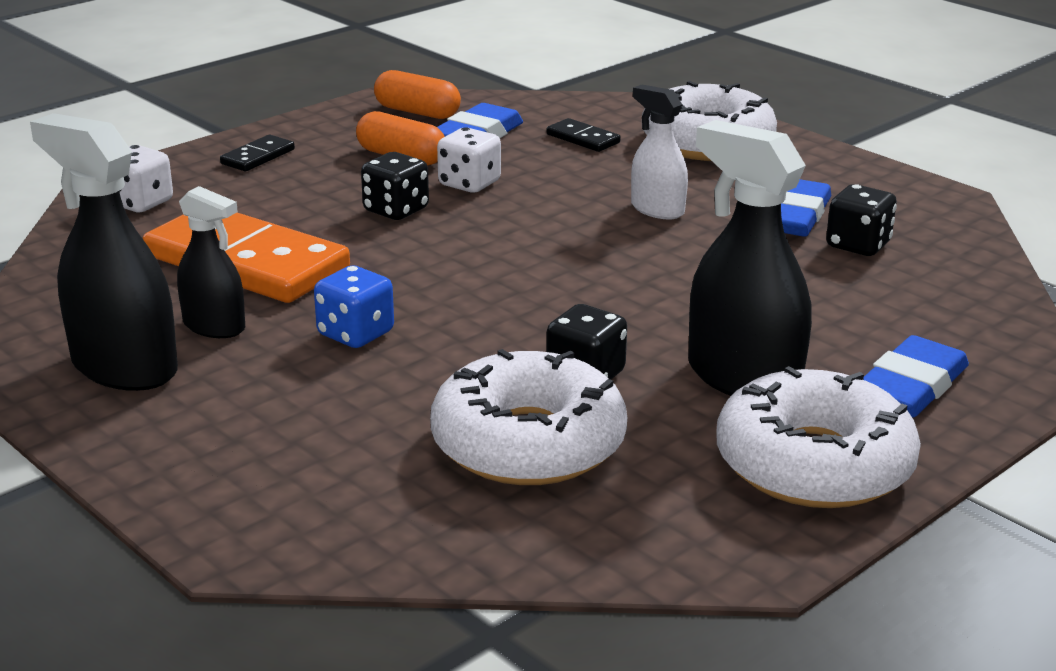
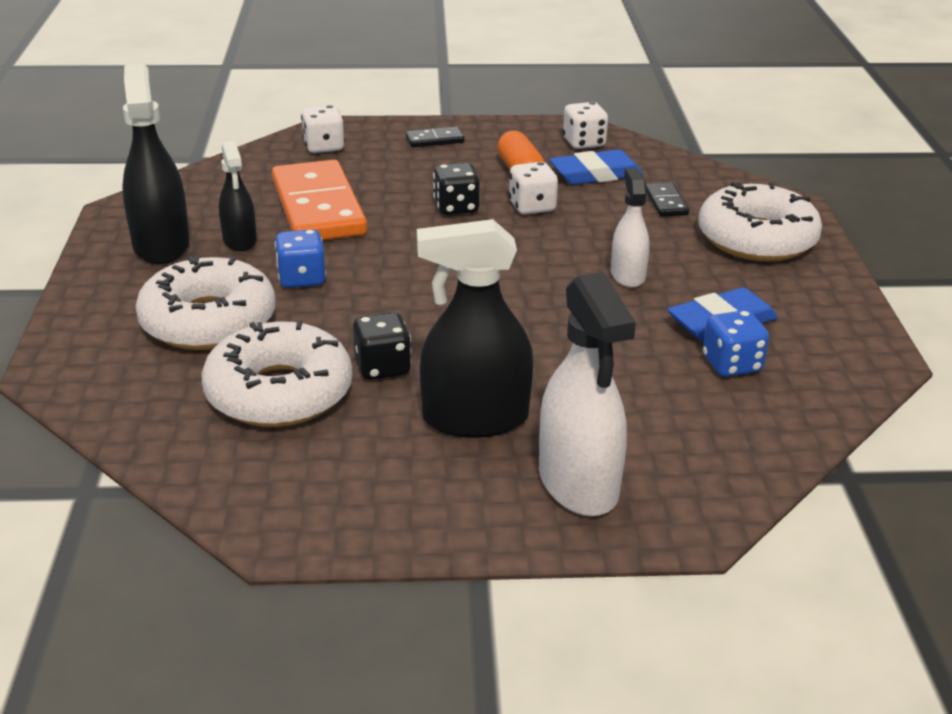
camera: 40 degrees right, 5 degrees up
(417, 112) = (584, 143): orange capsule -> white dice
(743, 378) = (475, 418): black spray bottle -> black spray bottle turned 90 degrees counterclockwise
(814, 464) = (417, 498): white donut -> white donut (208, 321)
(858, 245) = (731, 365): black dice -> blue dice
(911, 387) = (578, 484): blue eraser -> white spray bottle

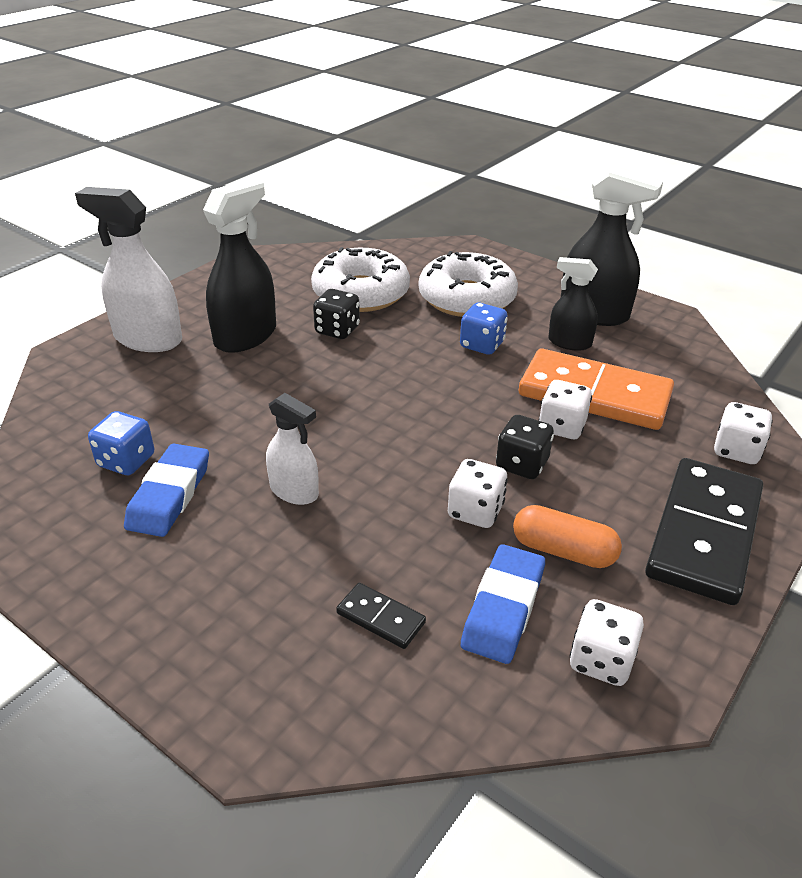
camera: 130 degrees right, 5 degrees up
(385, 207) = (562, 427): none -> white dice
(435, 140) = (703, 533): black domino -> black domino, size x2.33
(756, 239) = (233, 630): white donut -> none

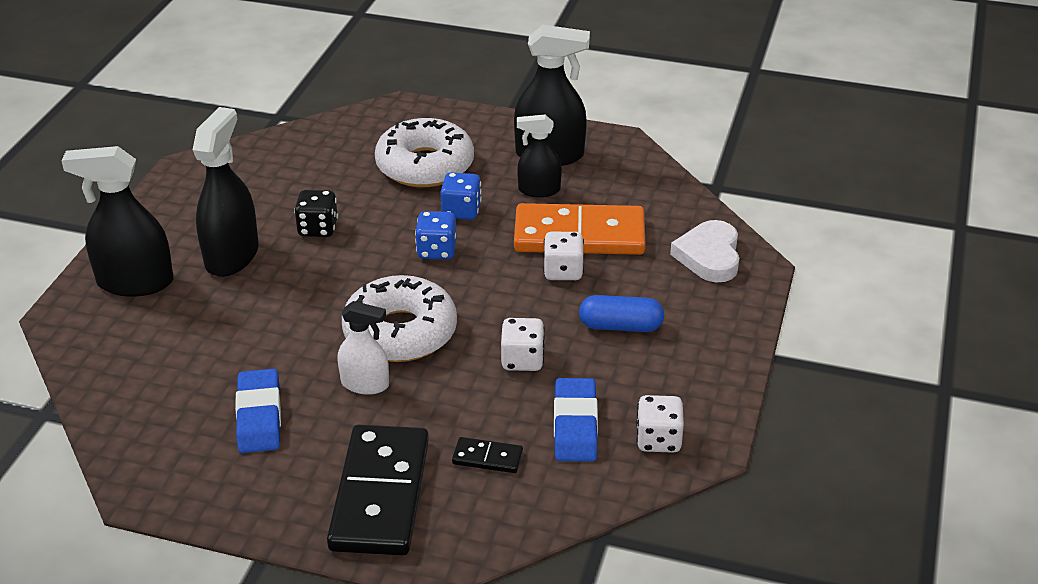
camera: 20 degrees left, 0 degrees up
(126, 461) = (199, 399): blue dice -> blue dice (437, 251)
(148, 339) = (135, 282): white spray bottle -> black spray bottle
(361, 293) = (319, 184): white donut -> white donut (400, 332)
(522, 464) = (543, 312): black dice -> none
(563, 551) = (603, 372): orange capsule -> none
(604, 502) = (620, 326): none -> blue capsule
(703, 533) = (703, 330): black domino -> black domino (380, 494)
(736, 450) = (709, 256): white dice -> white heart

